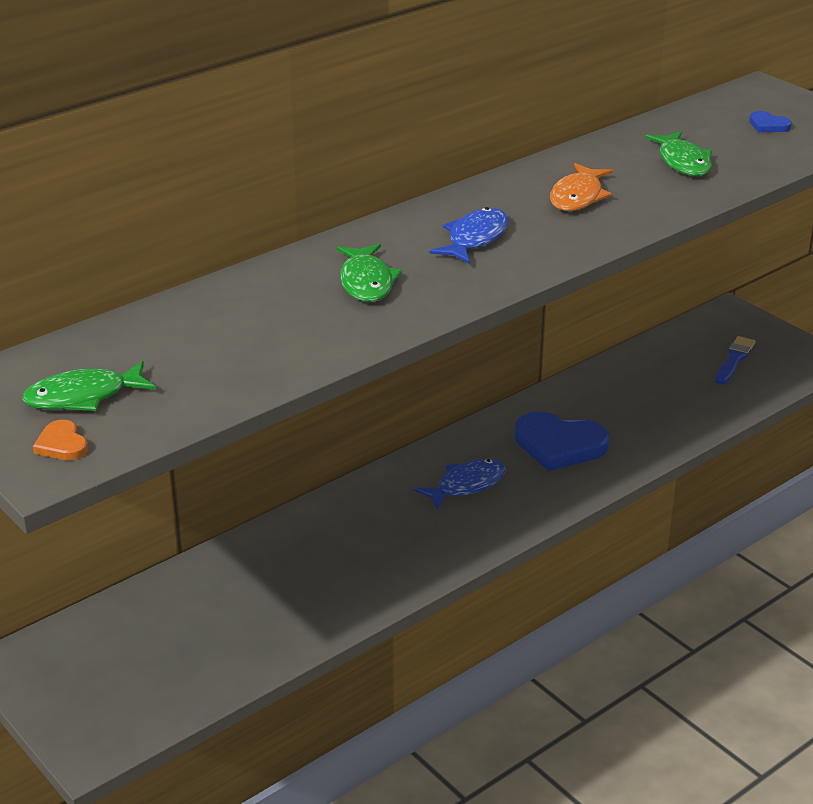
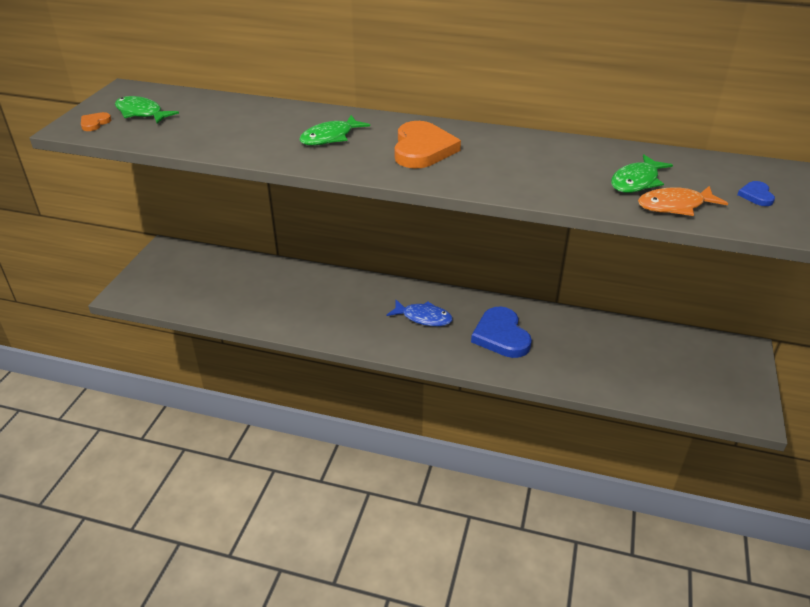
camera: 55 degrees right, 5 degrees up
(475, 239) = (422, 149): blue fish -> orange heart
(578, 196) = (525, 162): orange fish -> orange fish (675, 206)
(734, 359) = (692, 373): blue brush -> none

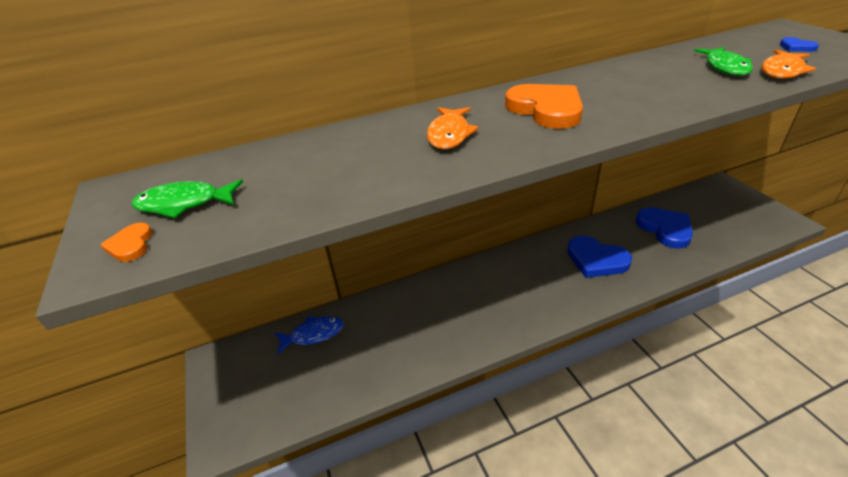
camera: 35 degrees left, 0 degrees up
(330, 137) = (449, 134): green fish -> orange fish
(423, 317) = (528, 280): blue fish -> blue fish (313, 334)
(607, 350) = (665, 229): none -> blue heart

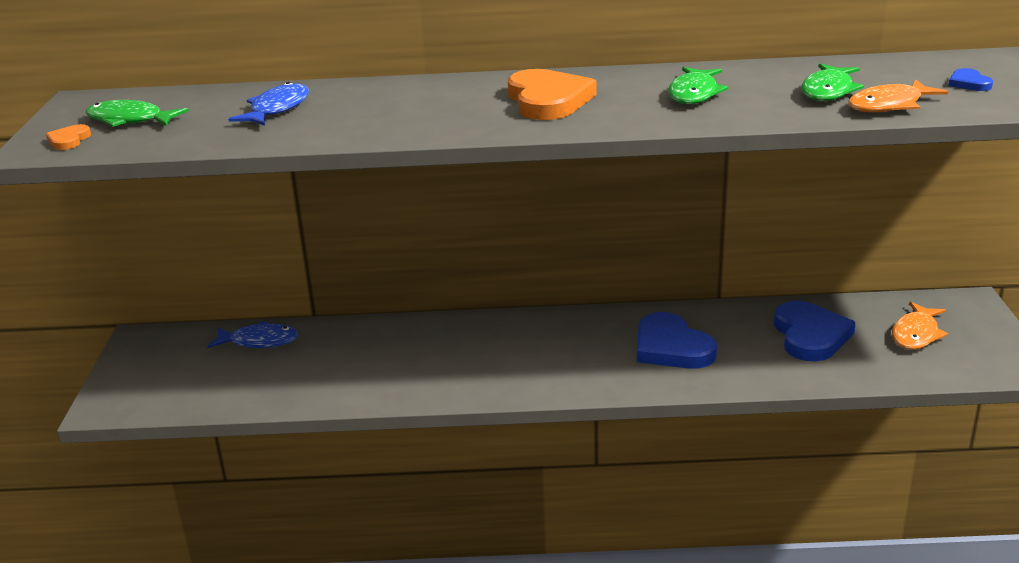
camera: 20 degrees right, 10 degrees down
(325, 161) = (277, 109): none -> blue fish
(449, 134) = (418, 106): orange fish -> orange fish (916, 334)
(642, 85) = (694, 94): none -> green fish

